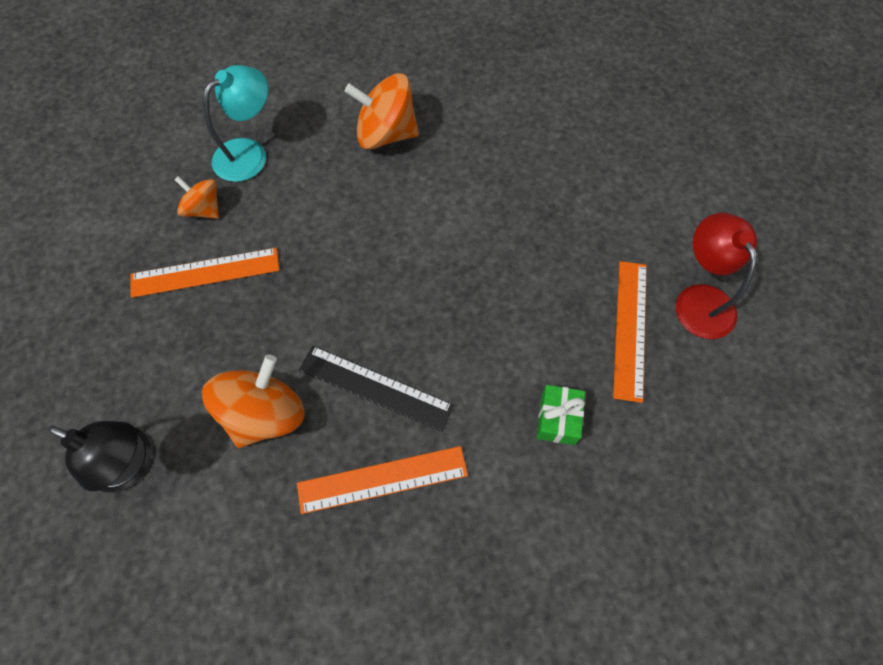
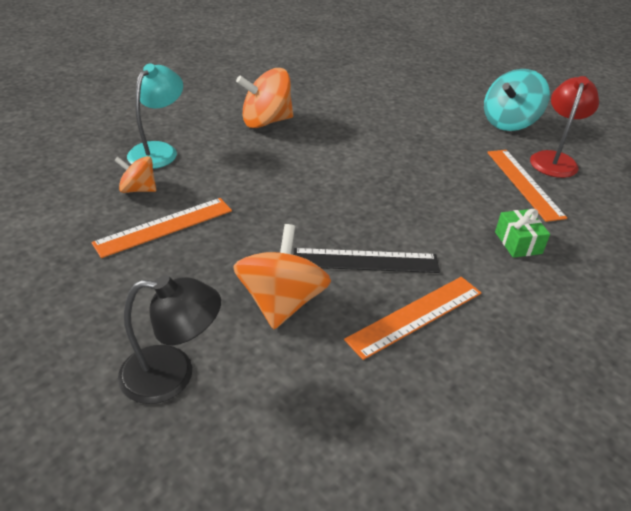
camera: 25 degrees left, 25 degrees down
(685, 215) = (509, 122): none -> turquoise spinning top
(699, 299) = (554, 159): red lamp -> red lamp turned 60 degrees clockwise

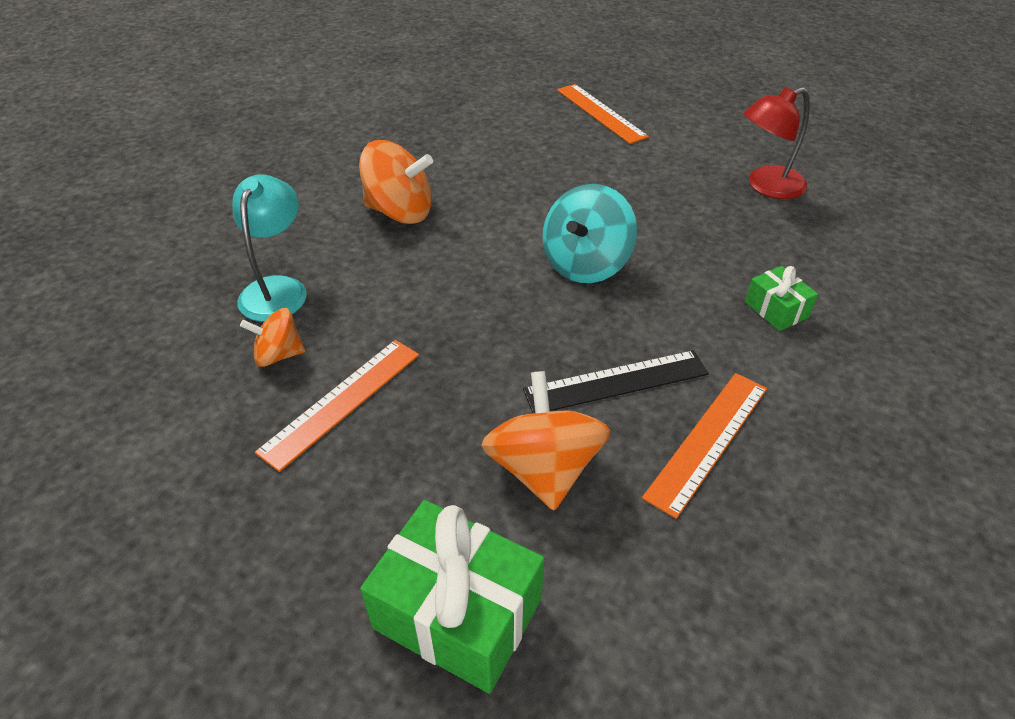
camera: 15 degrees left, 5 degrees up
(172, 375) = (457, 613): black lamp -> green gift
(266, 121) = (400, 212): orange spinning top -> orange spinning top turned 135 degrees counterclockwise
(509, 122) = (694, 147): turquoise spinning top -> turquoise spinning top (585, 264)
(524, 183) = (748, 227): orange ruler -> orange ruler (601, 113)
(554, 159) = (766, 186): red lamp -> red lamp turned 120 degrees counterclockwise

